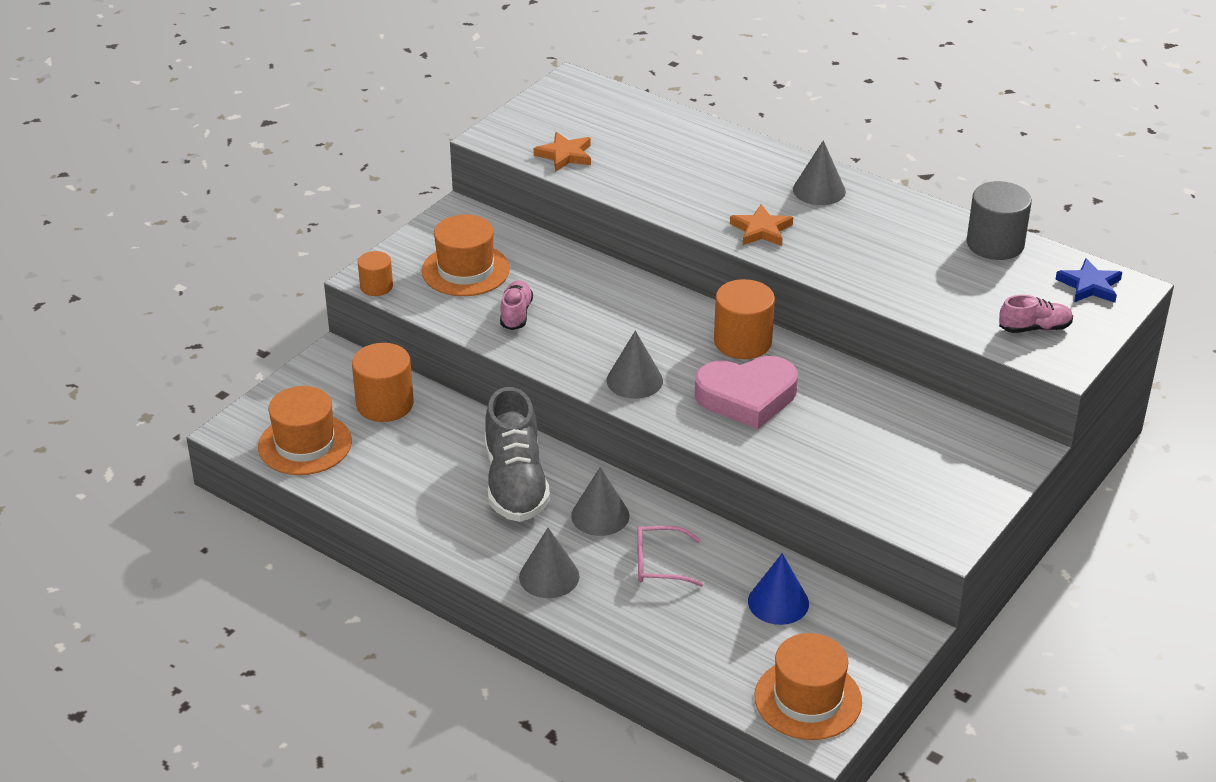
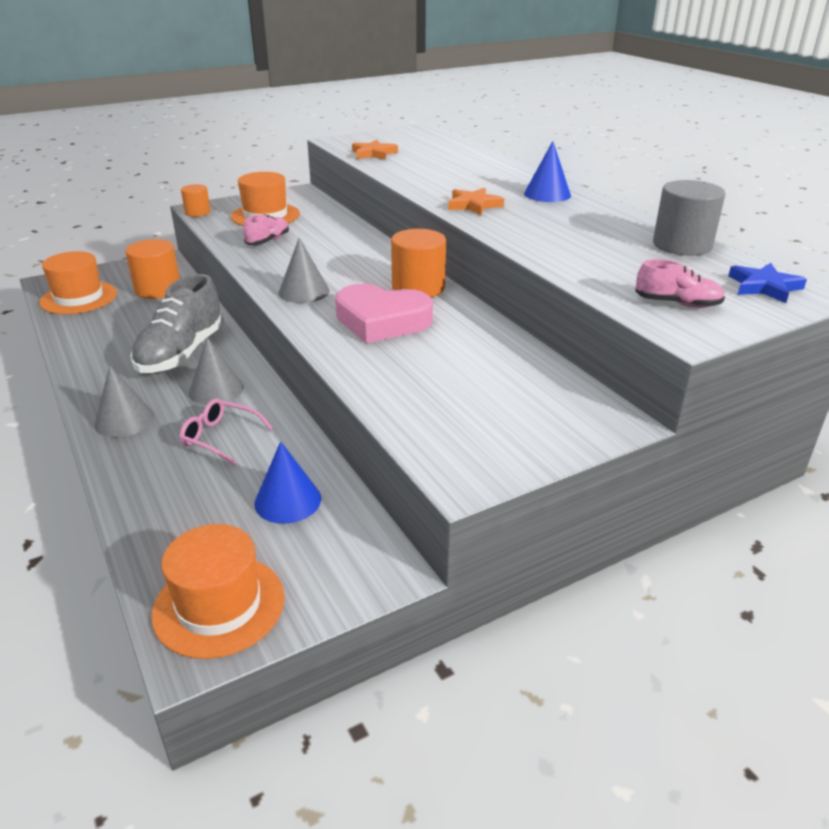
camera: 25 degrees right, 5 degrees down
(819, 190) = (547, 194): grey cone -> blue cone

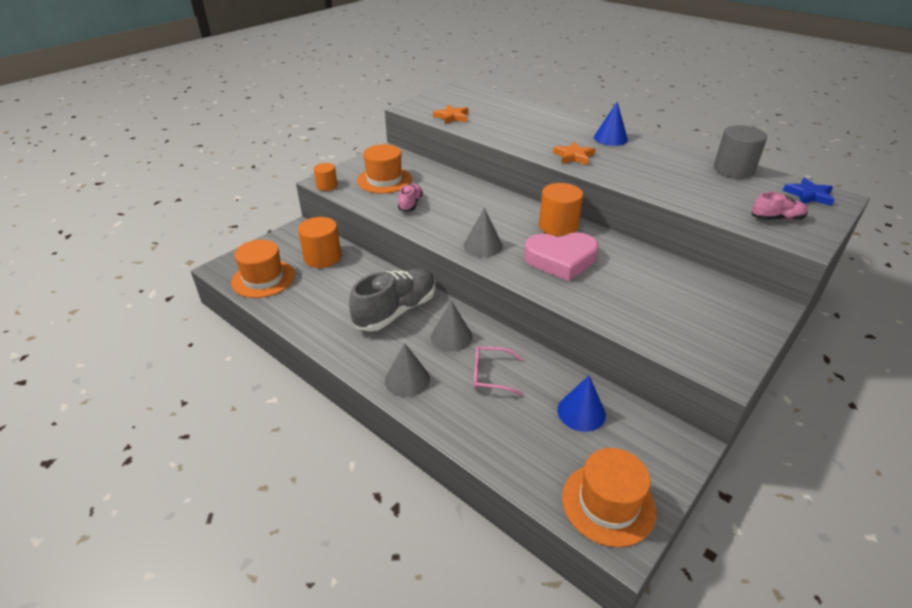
camera: 20 degrees left, 5 degrees up
(182, 353) = (396, 311): grey shoe -> grey shoe turned 135 degrees counterclockwise

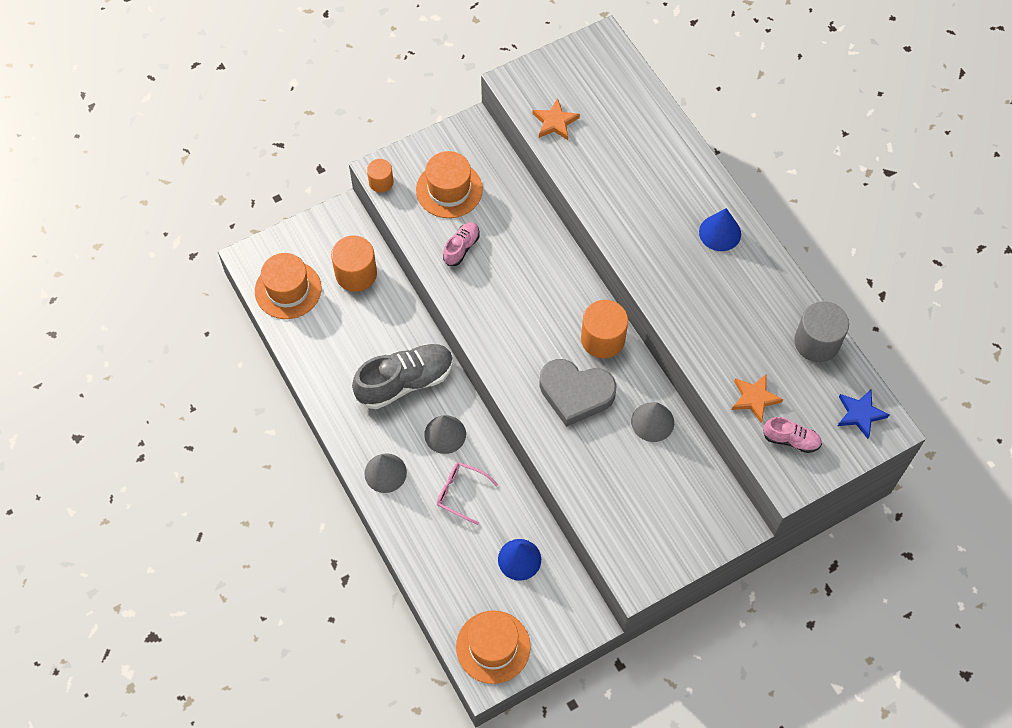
camera: 20 degrees right, 25 degrees up
(483, 245) = (508, 345): grey cone -> grey cone (652, 422)
(561, 260) = (575, 393): pink heart -> grey heart
(573, 156) = (653, 258): orange star -> orange star (754, 398)

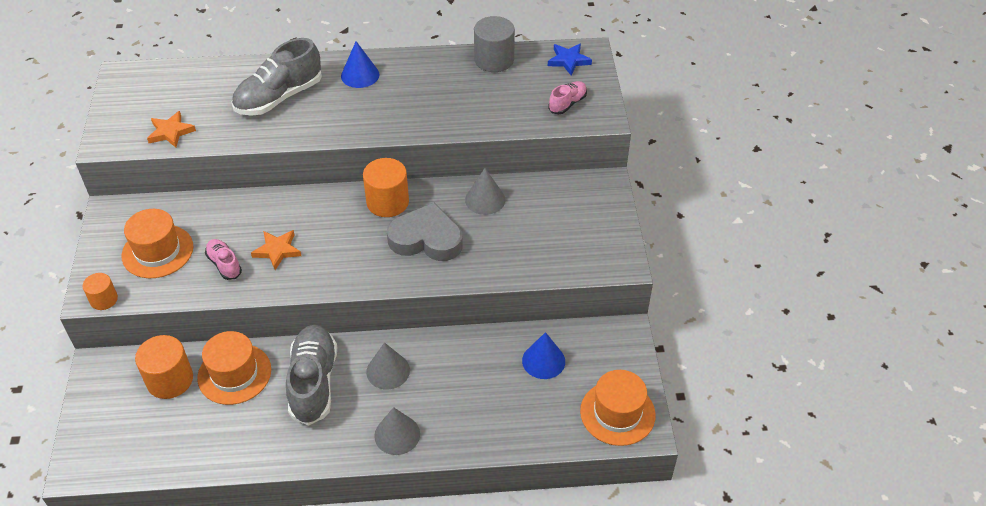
camera: 65 degrees left, 15 degrees down
(288, 290) = (140, 446): orange hat -> orange hat (234, 374)
(461, 493) = (454, 381): pink glasses -> none
(575, 393) = (426, 239): grey heart -> grey heart turned 120 degrees counterclockwise
(648, 181) = (279, 97): none -> grey shoe
(754, 398) = (519, 110): orange star -> orange star (277, 250)

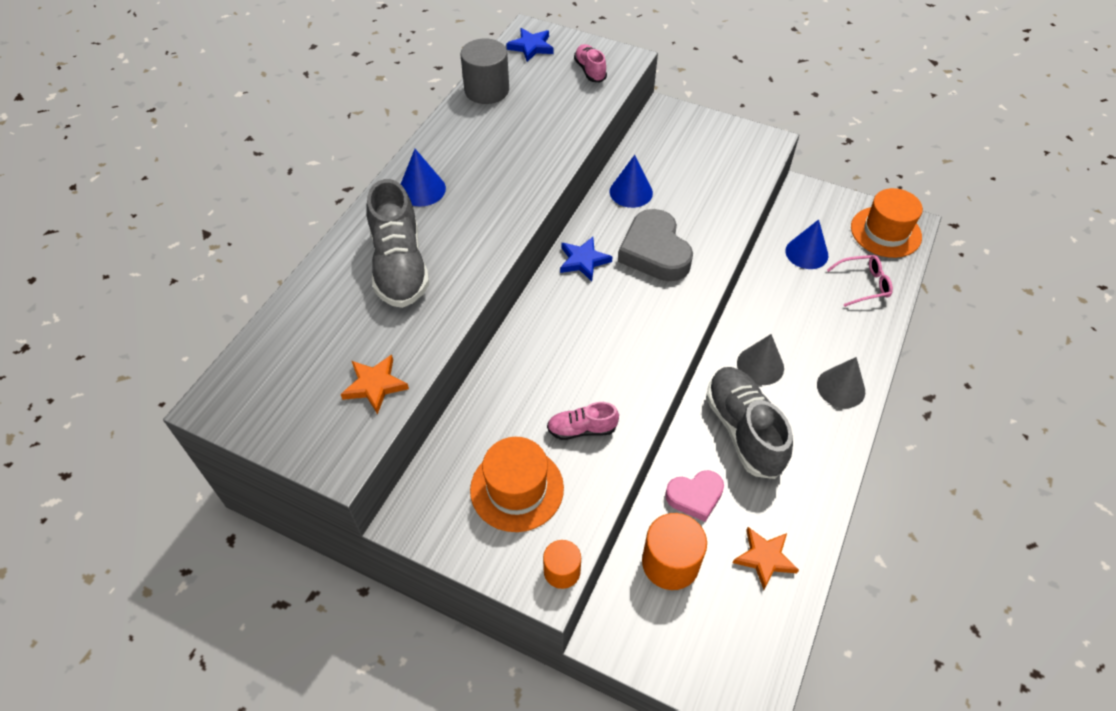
camera: 60 degrees left, 5 degrees up
(234, 374) = (695, 496): orange hat -> pink heart
(277, 250) = (592, 374): orange star -> orange star (764, 558)
(313, 382) = (743, 430): grey shoe -> grey shoe turned 45 degrees clockwise
(387, 202) = (583, 261): orange cylinder -> blue star
(426, 239) = (655, 252): grey heart -> grey heart turned 60 degrees counterclockwise
(485, 199) = (631, 192): grey cone -> blue cone
(533, 415) = (863, 284): none -> pink glasses

